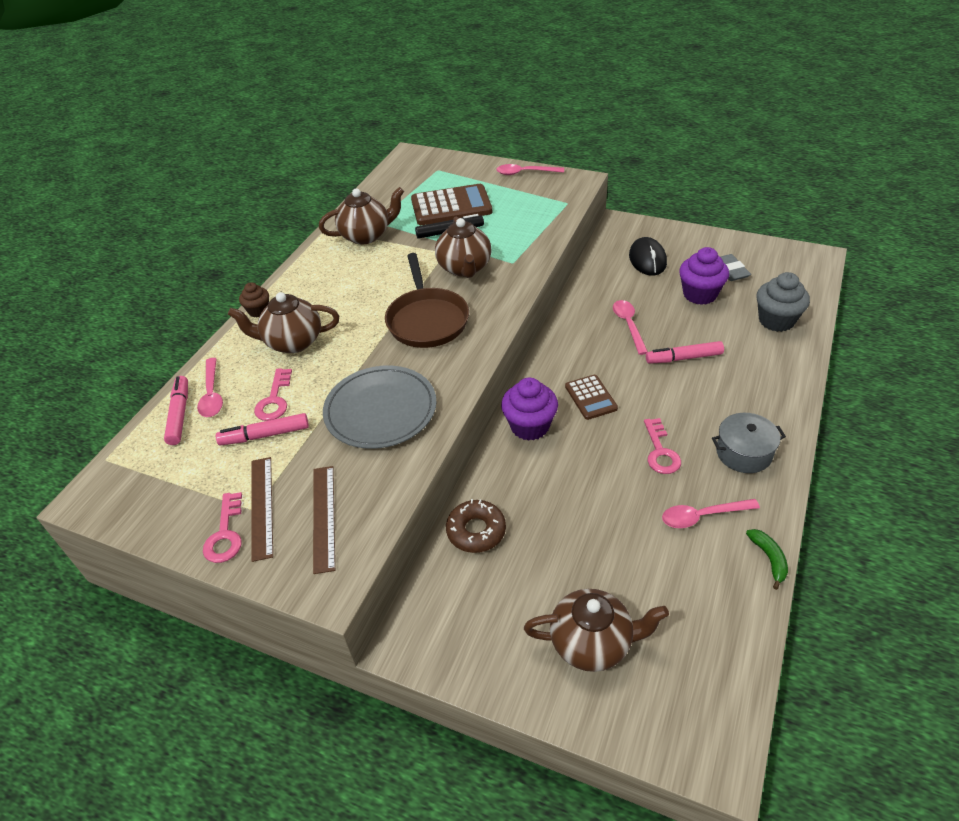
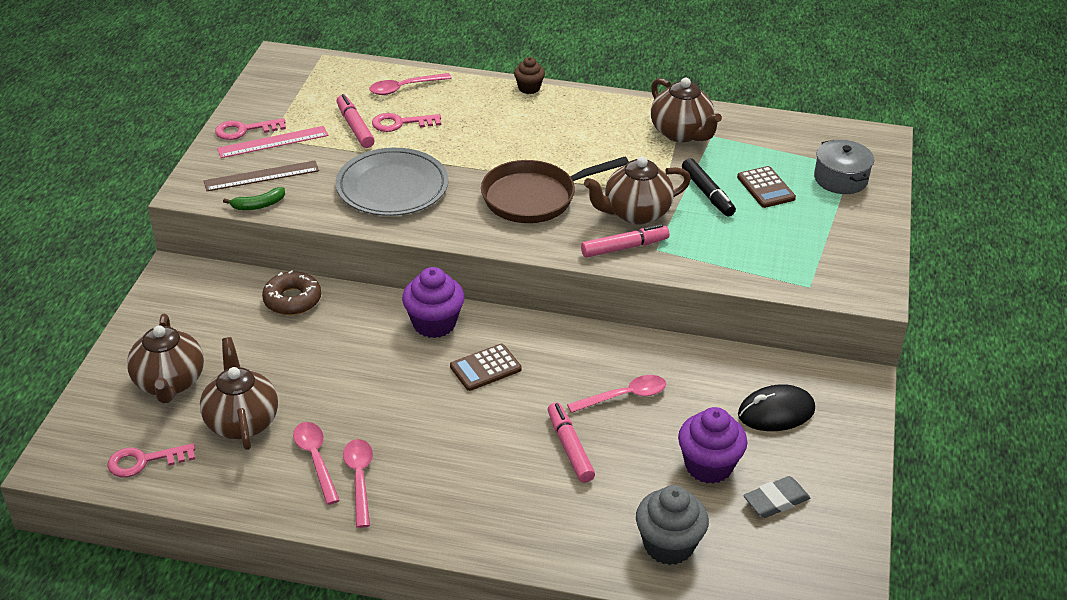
camera: 75 degrees right, 5 degrees down
(180, 414) = (377, 77): pink marker -> pink marker (624, 247)
(261, 506) = (273, 142): brown ruler -> pink ruler
(292, 342) = (484, 118): brown teapot -> brown teapot (242, 421)
(451, 206) = (766, 188): brown calculator -> brown calculator, size x0.57
(525, 173) = (873, 242): pink spoon -> pink spoon (359, 479)
(660, 451) = (406, 426): pink key -> pink key (144, 461)
(744, 453) = (410, 497): grey pot -> grey pot (840, 179)
(769, 559) = (261, 510): green banana -> green banana (258, 205)

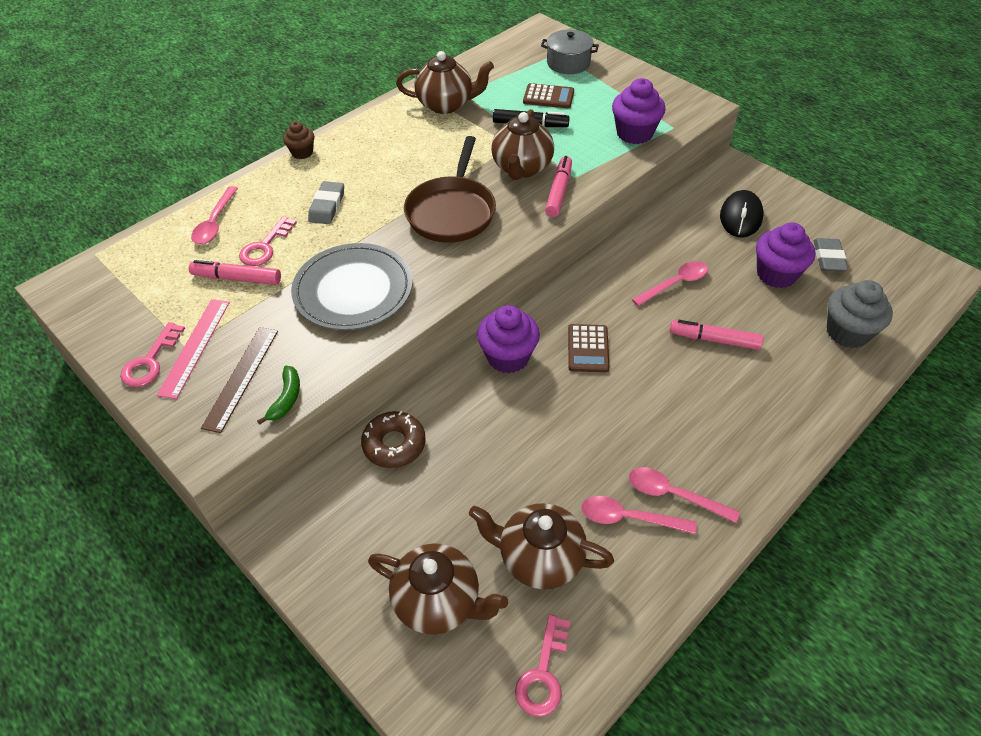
camera: 55 degrees left, 10 degrees up
(476, 131) = (327, 206): none -> grey eraser
(624, 396) = (675, 283): pink spoon -> pink spoon turned 45 degrees clockwise
(768, 263) = (634, 133): none -> purple cupcake

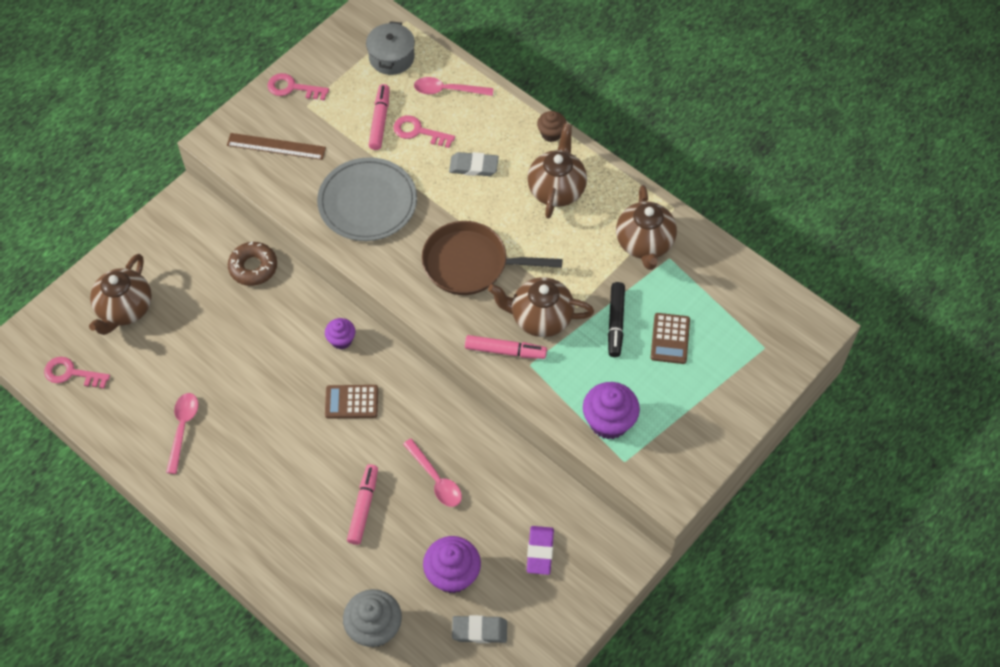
camera: 85 degrees right, 10 degrees up
(195, 347) = (306, 111): pink ruler -> none
(286, 398) = (256, 178): green banana -> none
(508, 357) = (341, 340): purple cupcake -> purple cupcake, size x0.58
(539, 558) = (153, 369): brown teapot -> brown teapot (556, 189)
(568, 63) = (743, 358): grey pot -> grey pot (391, 57)
(673, 495) = (201, 461): pink spoon -> none
(740, 217) = (540, 551): black mouse -> purple eraser

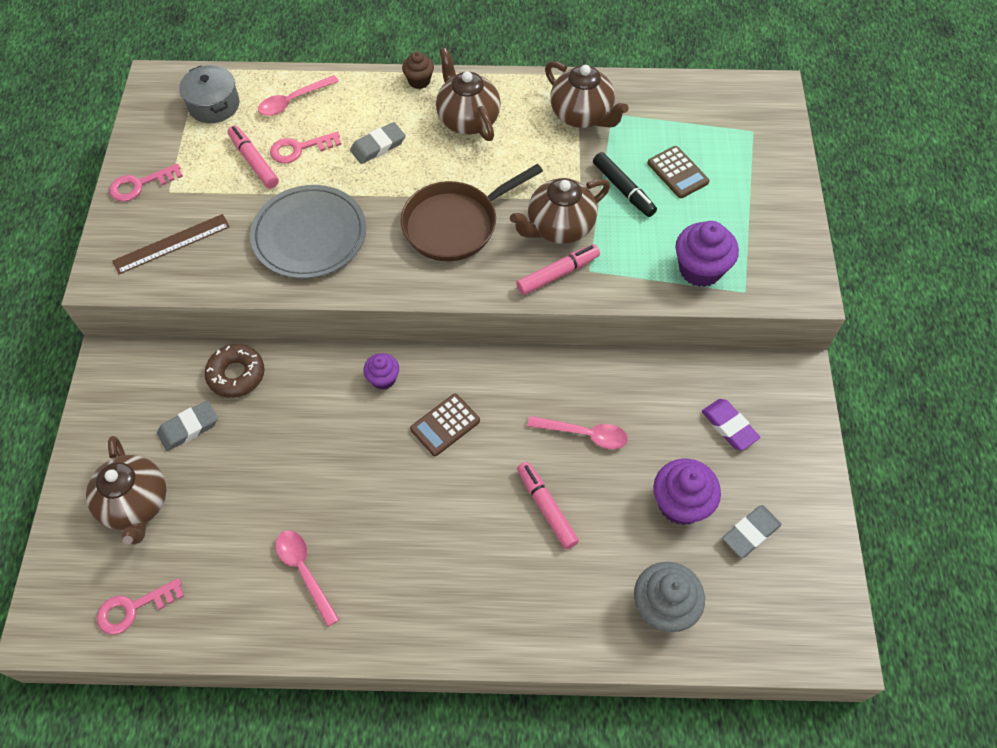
camera: 40 degrees left, 0 degrees up
(195, 282) = (189, 428): none -> grey eraser

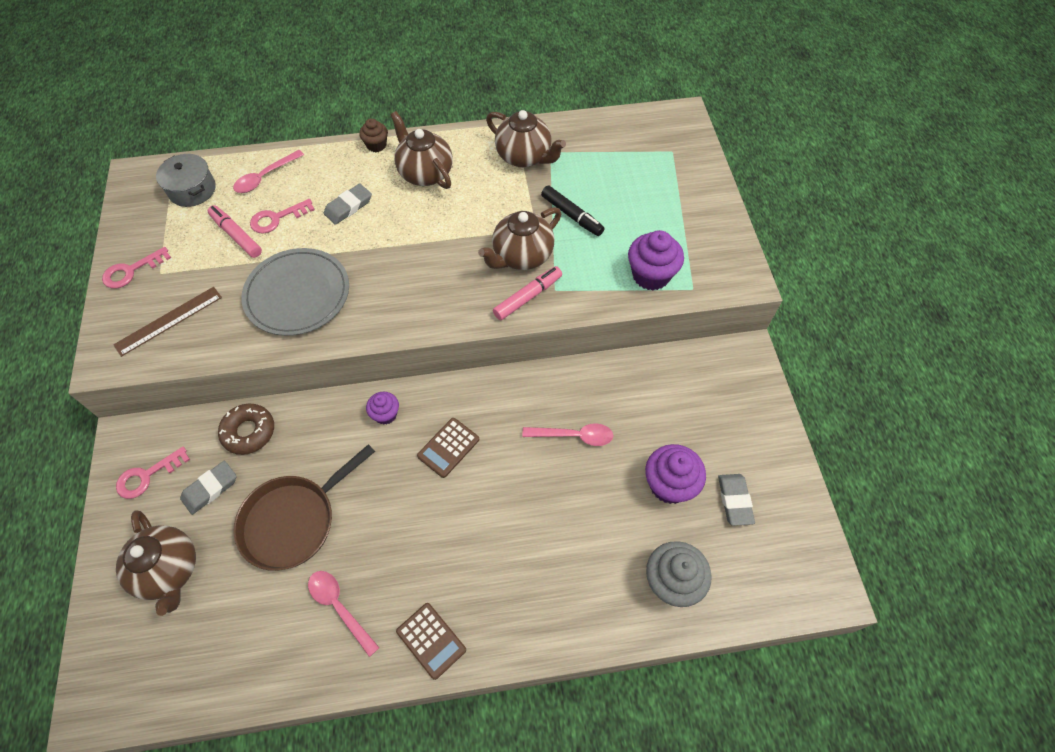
camera: 10 degrees left, 0 degrees up
(134, 608) = (179, 672): pink key -> pink key (147, 475)
(455, 224) = (429, 266): brown pan -> brown pan (293, 521)
(546, 507) = (552, 508): pink marker -> none
(677, 173) = (615, 195): brown calculator -> brown calculator (431, 640)
(729, 426) = (698, 408): purple eraser -> none
(750, 533) = (734, 500): grey eraser -> grey eraser turned 45 degrees counterclockwise

